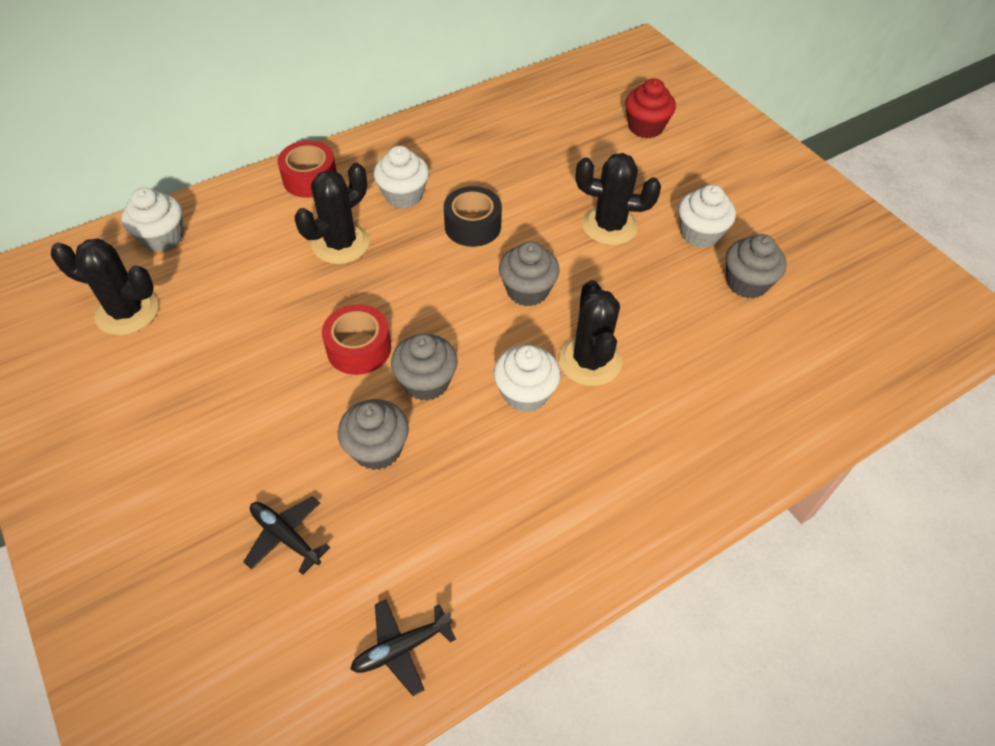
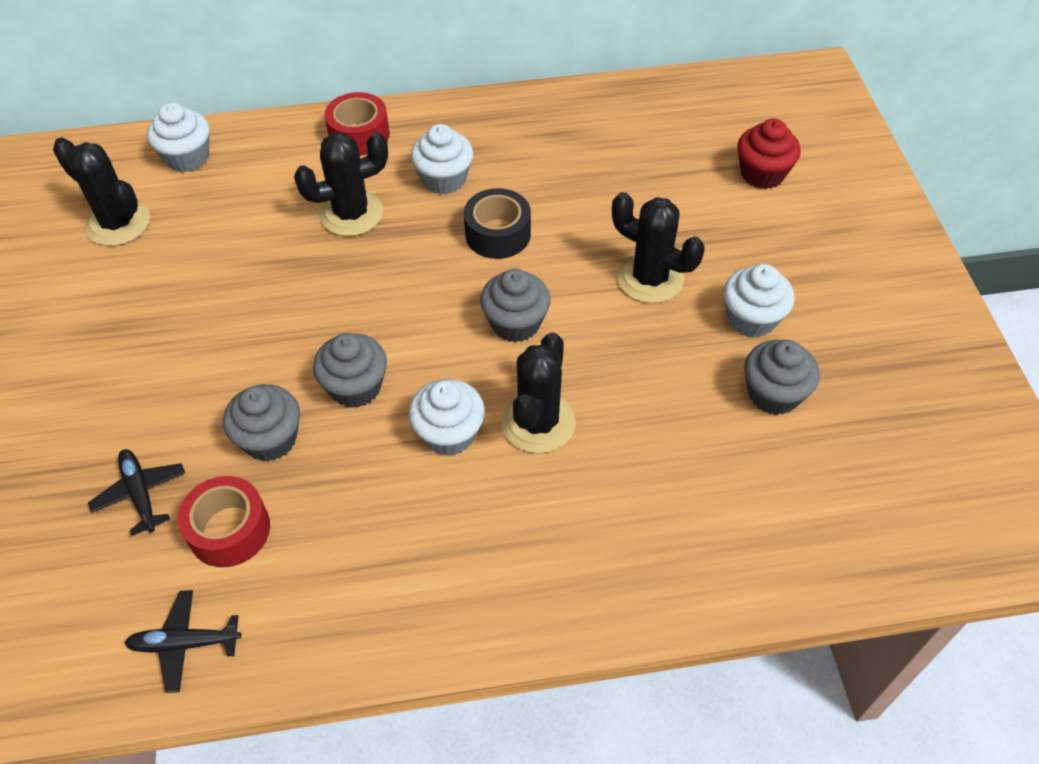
camera: 25 degrees right, 0 degrees up
(359, 348) = (309, 329): red tape -> red tape (229, 530)

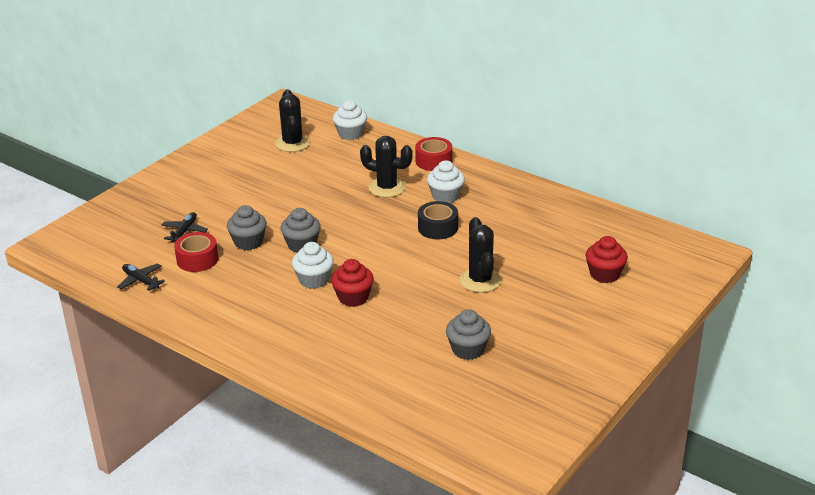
camera: 45 degrees right, 20 degrees down
(515, 323) = (396, 261): grey cupcake -> none
(538, 422) = (353, 297): black cactus -> red cupcake
(751, 319) = (503, 320): white cupcake -> none

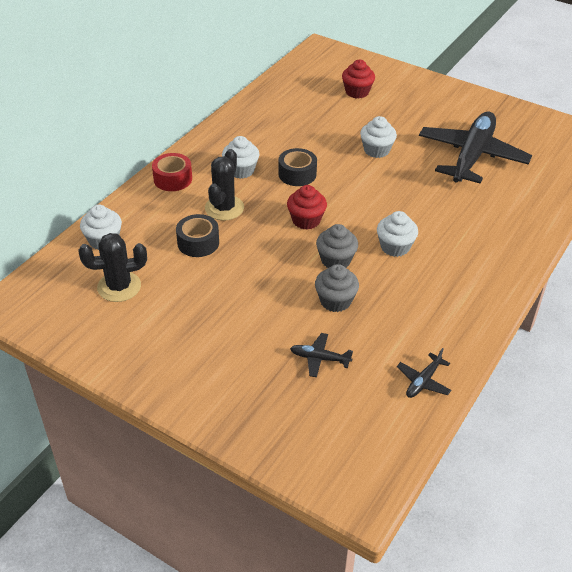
camera: 95 degrees left, 10 degrees up
(197, 259) = (374, 338): red tape -> none
(340, 176) = (198, 243): none -> black tape
(353, 297) = (417, 220): red cupcake -> red cupcake (306, 220)
(468, 349) = (471, 156): grey cupcake -> black plane
(480, 280) = (376, 150): black cactus -> white cupcake

